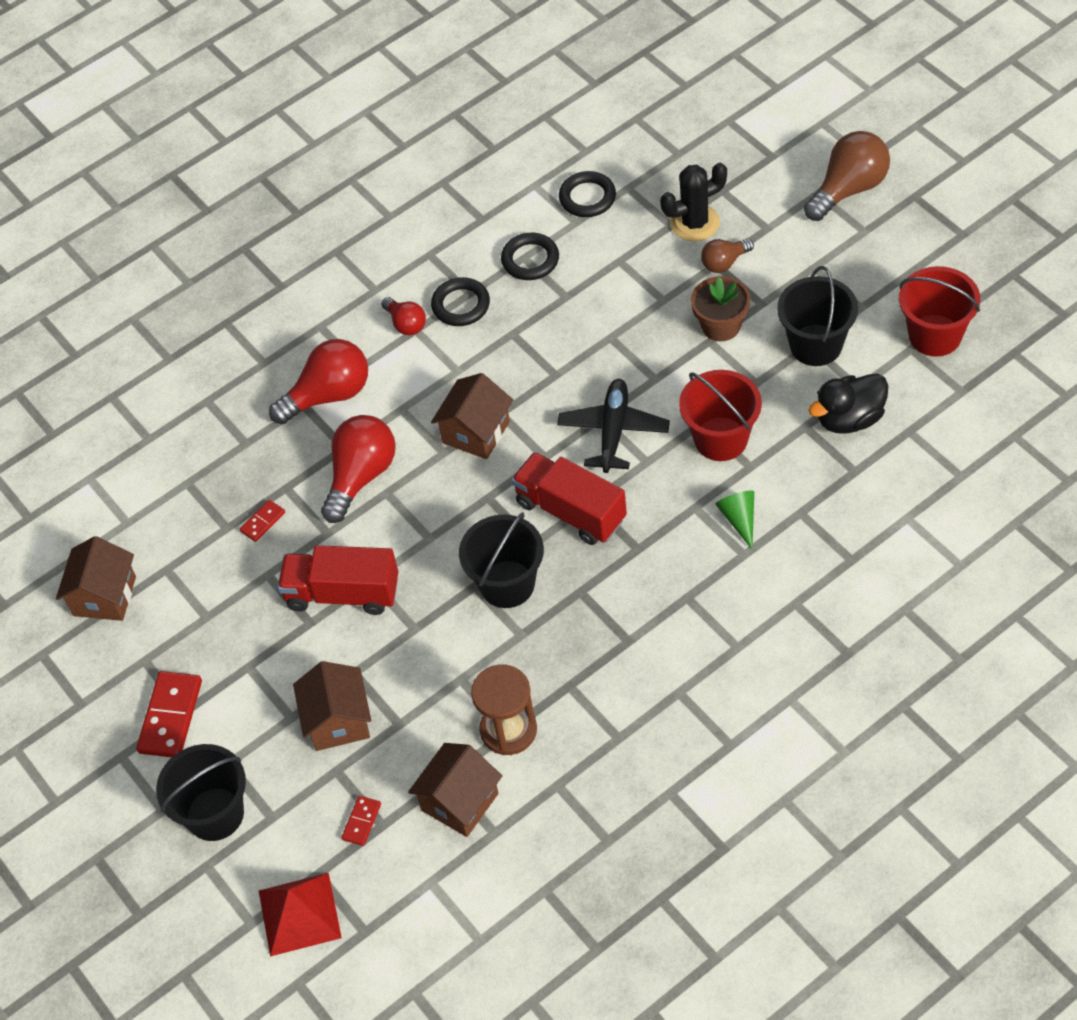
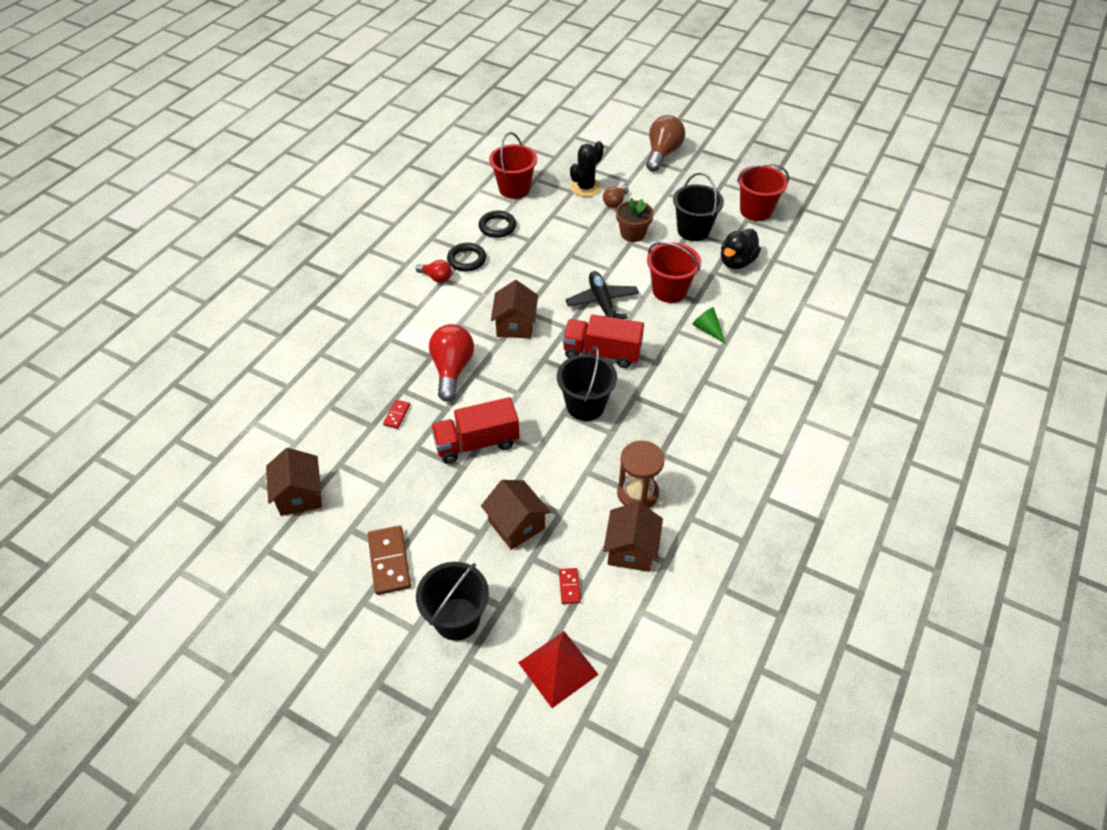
camera: 30 degrees left, 5 degrees down
(171, 717) = (389, 561): red domino -> brown domino
(329, 395) = (405, 329): red light bulb -> none
(587, 197) = (514, 189): black ring -> red bucket

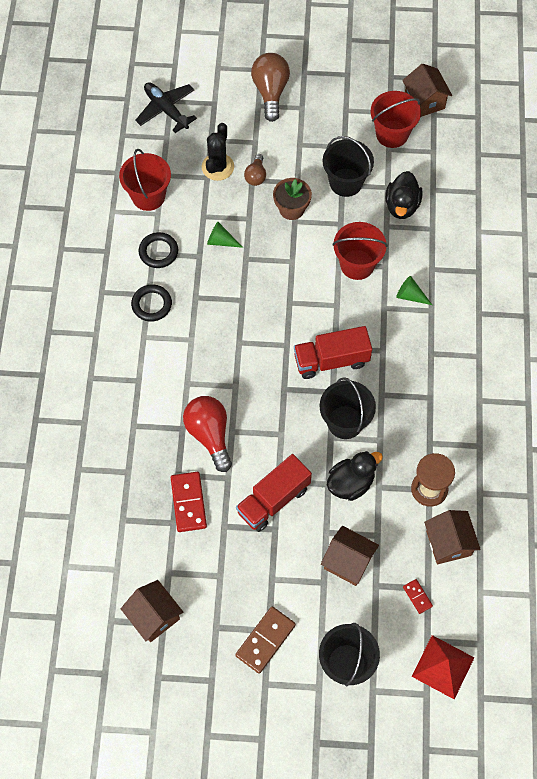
camera: 25 degrees left, 15 degrees up
(389, 561) = (265, 640): brown domino -> brown domino turned 75 degrees clockwise
(397, 415) = (188, 502): red domino -> red domino, size x1.90
(436, 278) = (135, 338): red light bulb -> none
(515, 325) = (239, 362): brown house -> brown house (424, 101)
(556, 236) = (221, 241): none -> green cone
(560, 458) = (351, 483): none -> black duck
(602, 303) = (304, 304): black plane -> black plane (166, 110)

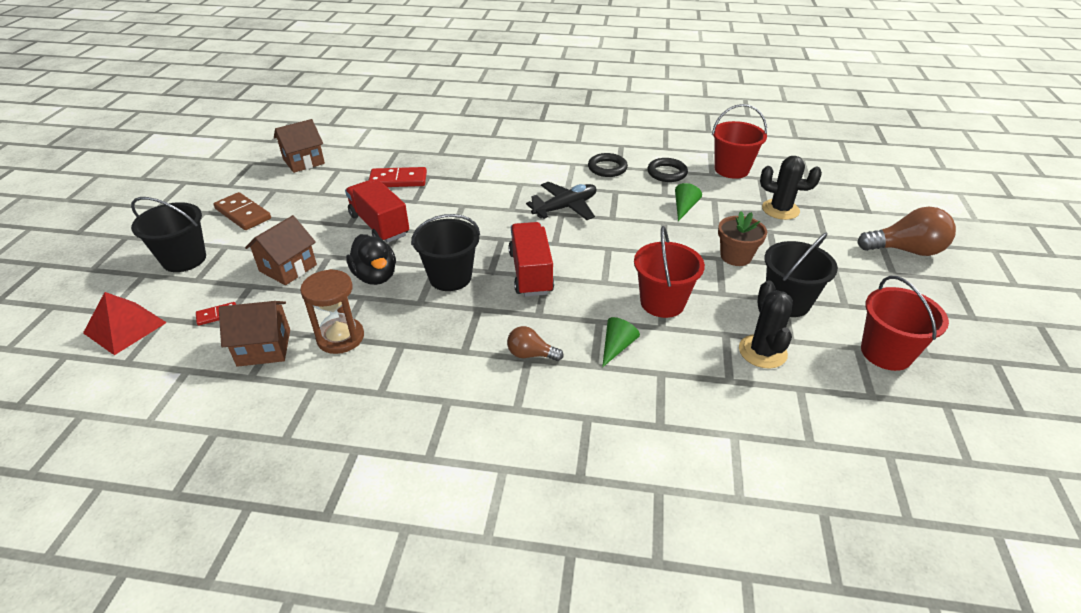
camera: 95 degrees right, 25 degrees down
(166, 110) = (844, 182): black plane -> black plane (565, 207)
(209, 435) = (462, 193): red light bulb -> none
(256, 176) = (776, 234): brown light bulb -> brown light bulb (531, 354)
(402, 206) = (762, 351): black duck -> black cactus
(424, 101) = (966, 395): brown house -> none

